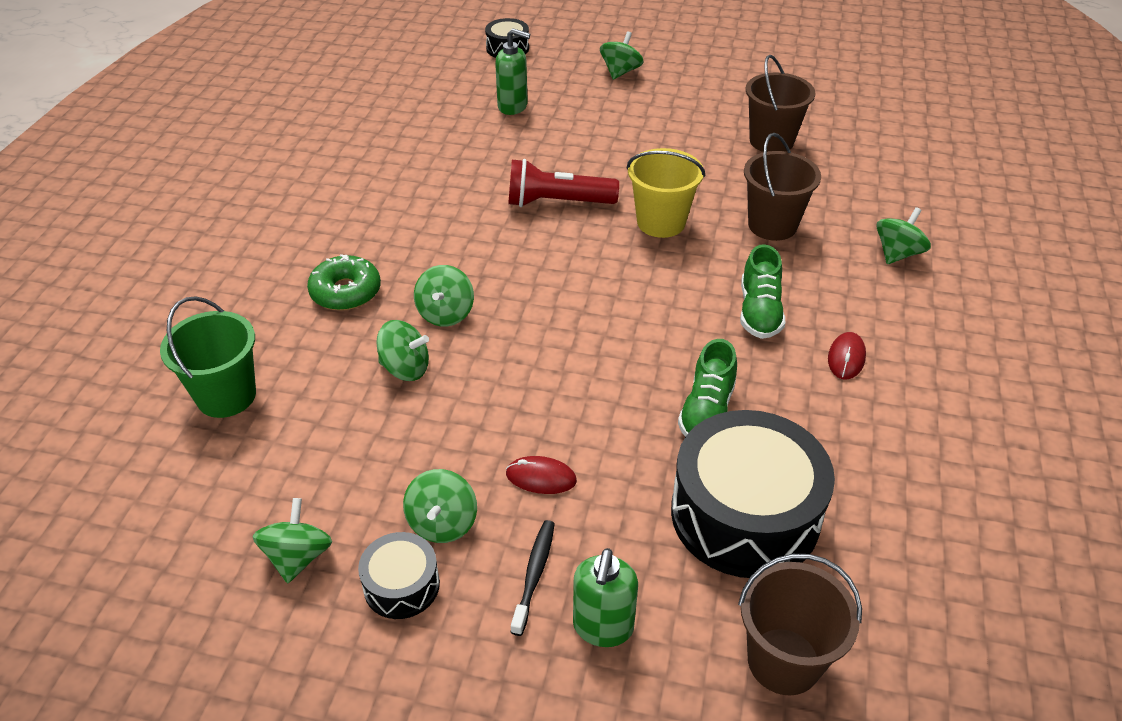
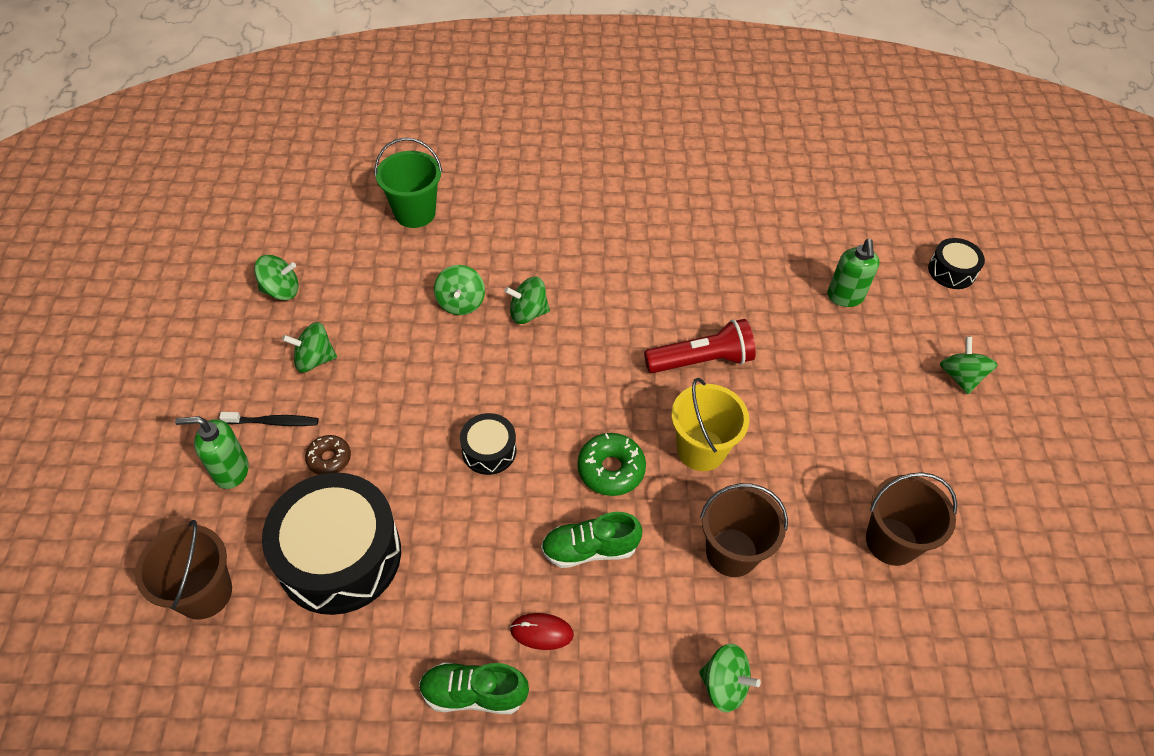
camera: 75 degrees right, 10 degrees up
(346, 292) = (537, 246): green donut -> green donut (611, 469)
(401, 585) = (261, 349): black drum -> black drum (489, 450)
(541, 478) = (362, 410): red mouse -> none
(557, 202) = (701, 360): red flashlight -> red flashlight turned 90 degrees clockwise
(607, 516) = (329, 458): none -> brown donut
(620, 72) = (960, 376): green spinning top -> green spinning top turned 105 degrees counterclockwise
(707, 412) = (449, 516): green shoe -> green shoe (473, 693)

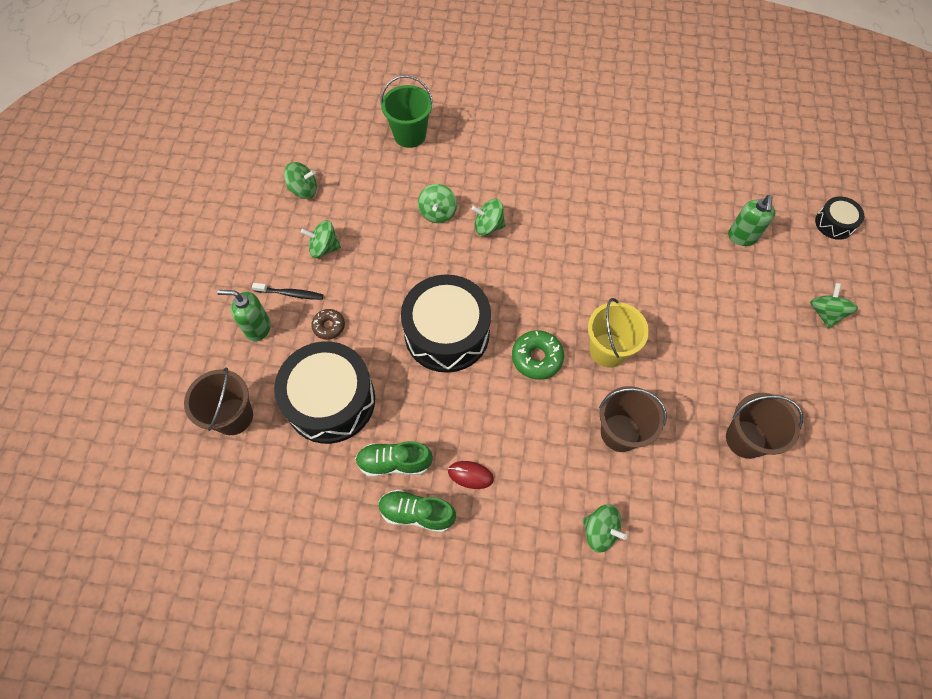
camera: 10 degrees right, 10 degrees up
(489, 450) = (447, 333): black drum -> black drum, size x2.07
(589, 549) = (513, 417): green shoe -> green shoe (394, 463)
(701, 360) = (618, 278): red flashlight -> none

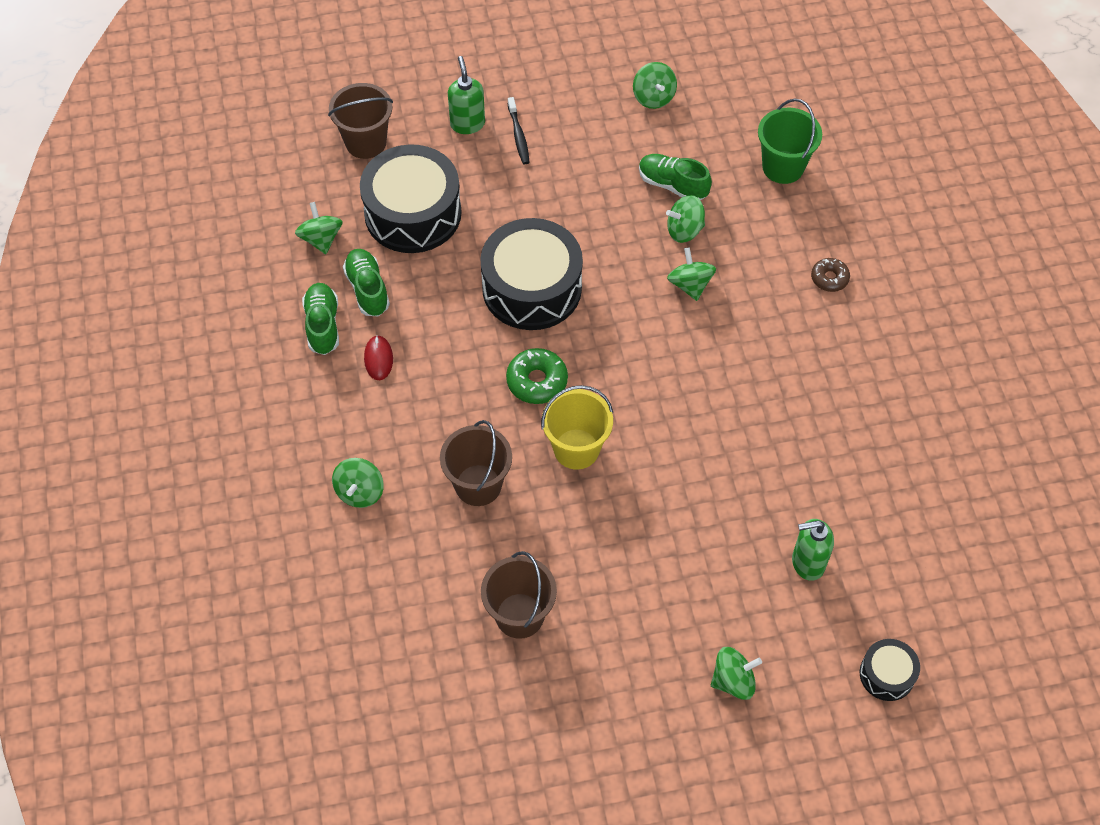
camera: 70 degrees right, 5 degrees down
(324, 248) = (587, 143): green spinning top -> green spinning top (321, 239)
(329, 326) = (495, 182): brown donut -> brown donut (829, 278)
(393, 206) = (672, 185): none -> green shoe

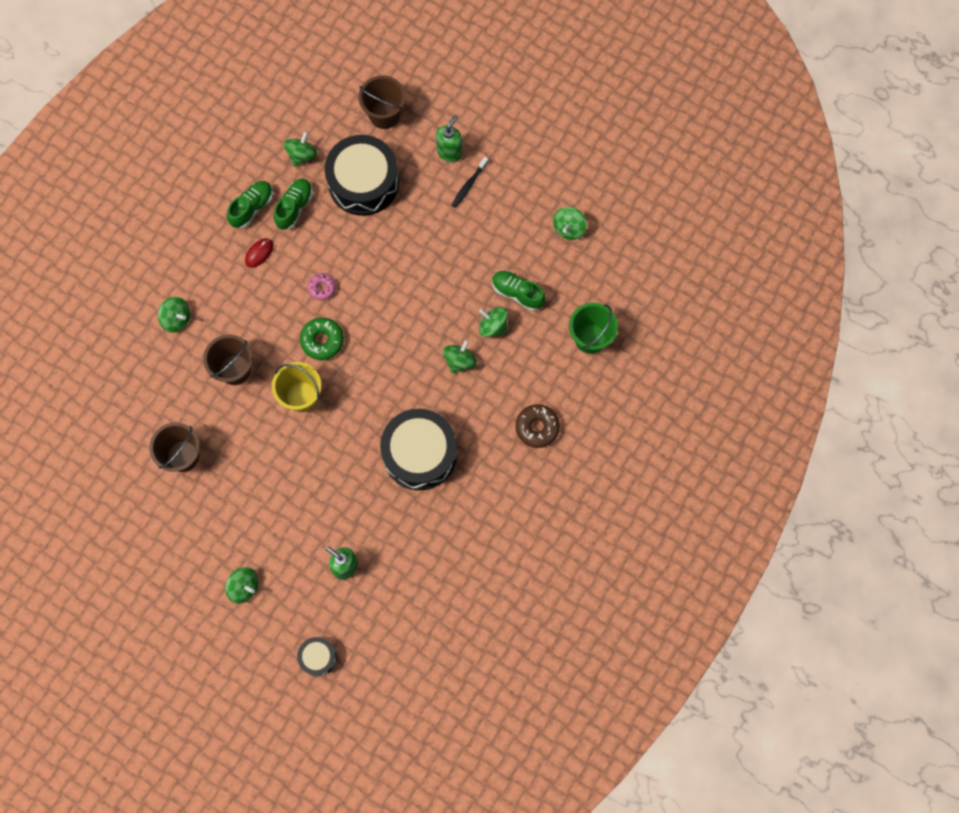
camera: 45 degrees right, 15 degrees up
(360, 492) = (177, 319): green spinning top -> green spinning top turned 120 degrees counterclockwise
(480, 336) = (322, 288): none -> pink donut
(532, 288) = (376, 285): black drum -> black drum (419, 453)
(672, 185) = (517, 293): green shoe -> green shoe turned 45 degrees counterclockwise
(829, 278) = (537, 427): brown donut -> brown donut, size x1.54

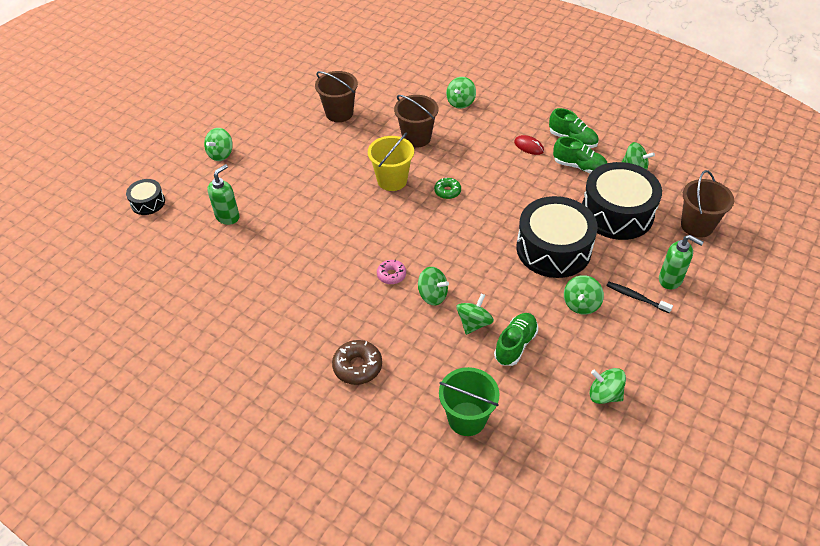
camera: 90 degrees right, 25 degrees down
(322, 288) = (500, 189): pink donut -> pink donut (391, 275)
(322, 340) = (447, 191): green donut -> green donut, size x0.65
(419, 453) = (333, 266): black drum -> black drum (553, 249)
(475, 232) = (581, 304): none -> green spinning top

